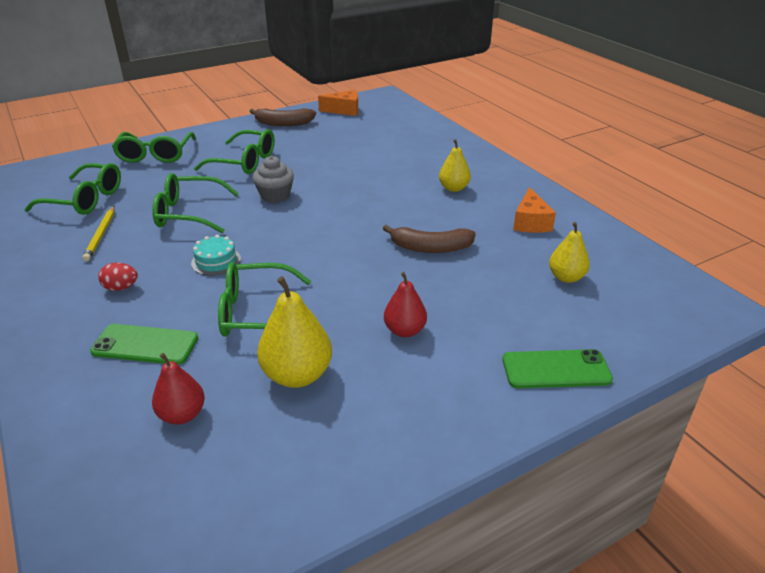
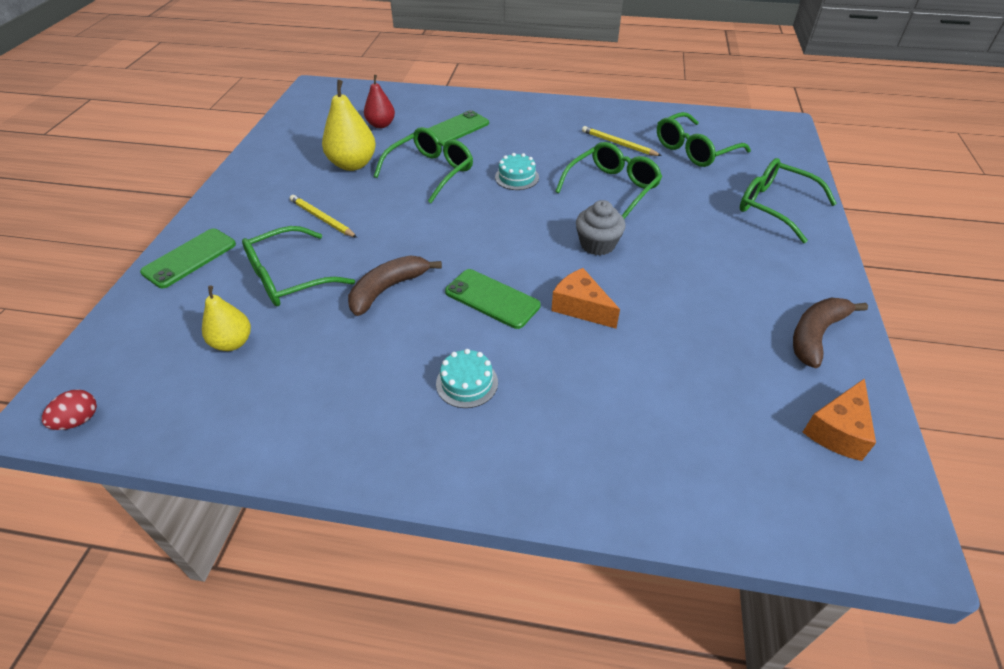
camera: 130 degrees right, 10 degrees up
(121, 288) = (530, 135): red egg -> red egg (79, 420)
(245, 162) = (702, 255): green glasses -> green glasses (288, 278)
(381, 208) = (492, 299): none -> green phone
(404, 330) = (322, 218): red pear -> yellow pencil
(453, 188) = (467, 383): yellow pear -> turquoise cake
(530, 222) = (326, 393): orange cheese -> orange cheese (581, 307)

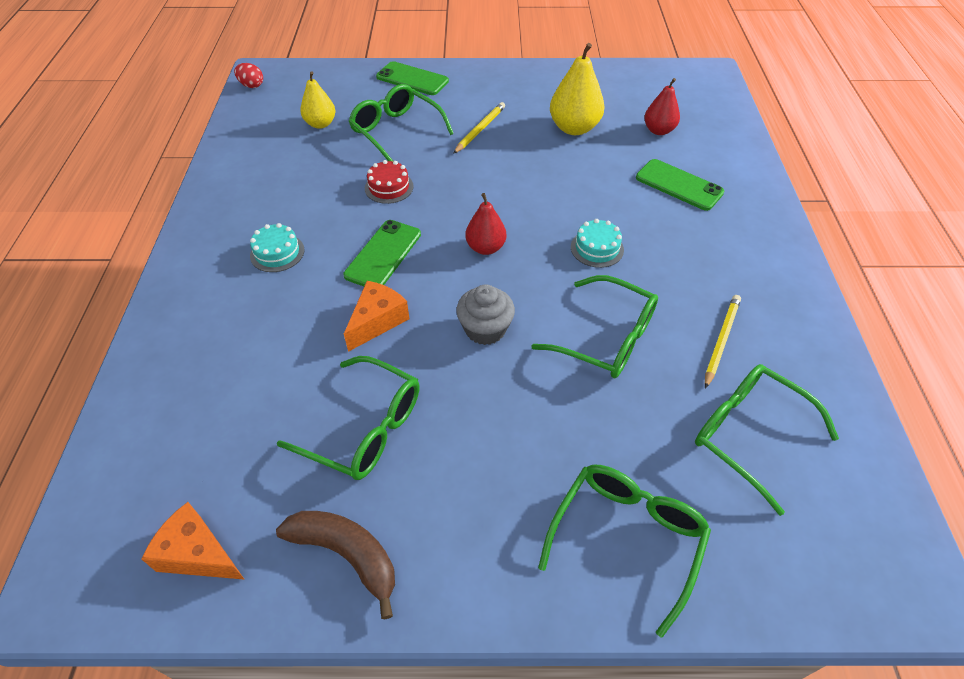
camera: 80 degrees right, 5 degrees up
(388, 289) = (389, 187): brown banana -> red cake
(431, 171) = (582, 181): green glasses -> green glasses (365, 428)
(500, 234) = (485, 248): none -> red pear

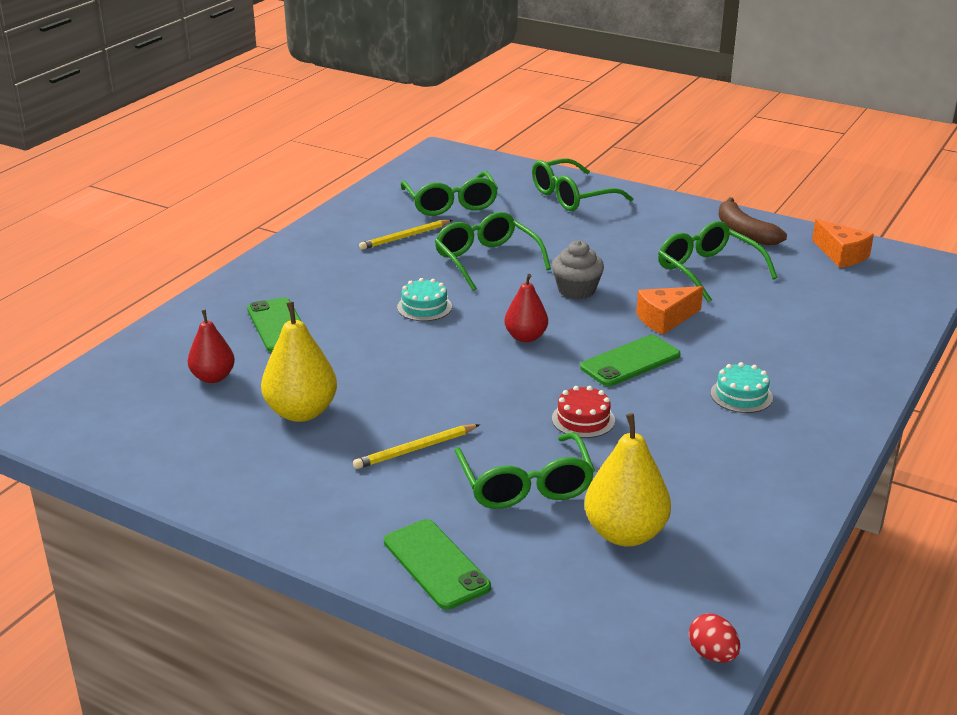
camera: 150 degrees left, 20 degrees down
(320, 124) = (625, 533): yellow pear -> yellow pear, size x1.56

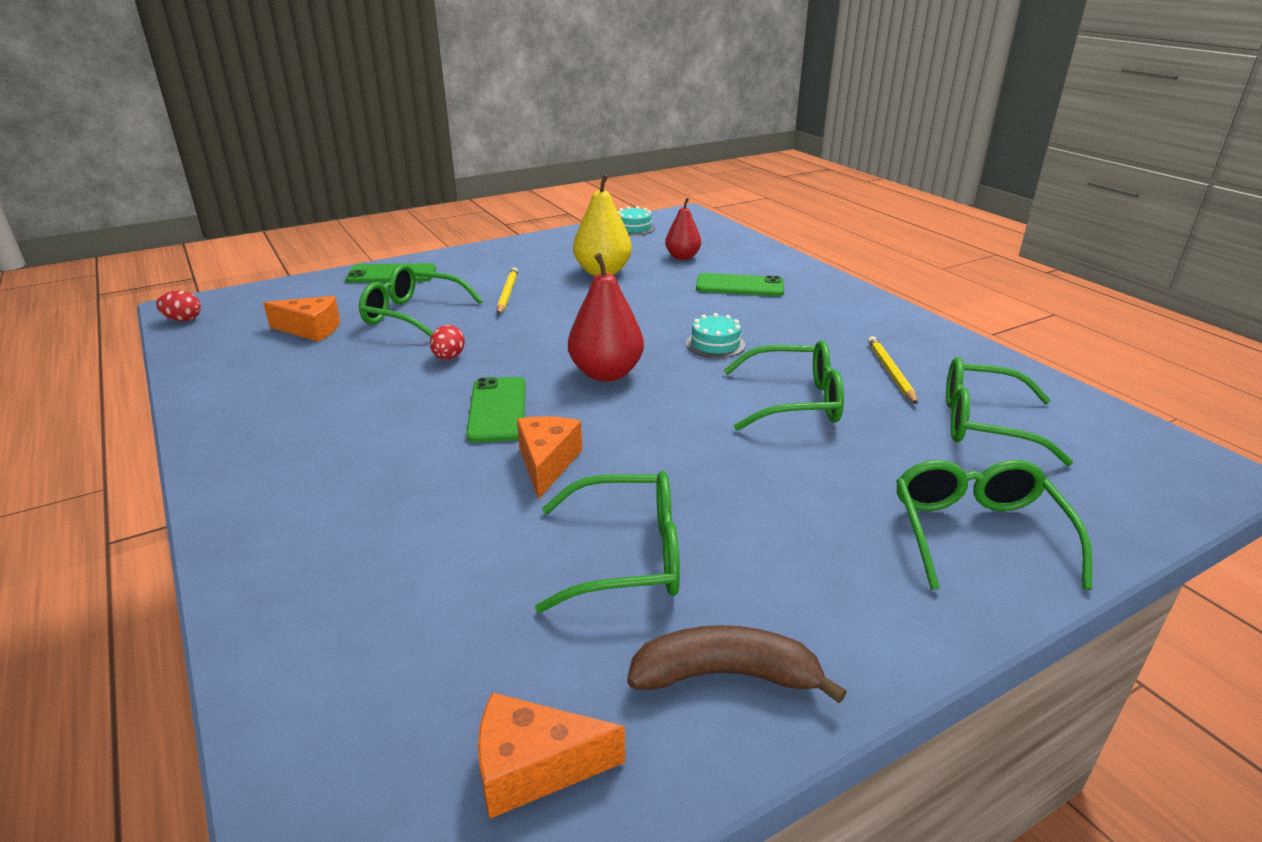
camera: 120 degrees right, 0 degrees up
(525, 337) = (606, 373): red pear -> red pear, size x1.56
(576, 290) = (672, 432): grey cupcake -> none
(583, 419) = (449, 357): red cake -> red egg
(625, 533) = (311, 330): yellow pear -> orange cheese
(741, 395) = (359, 446): turquoise cake -> turquoise cake (633, 228)

